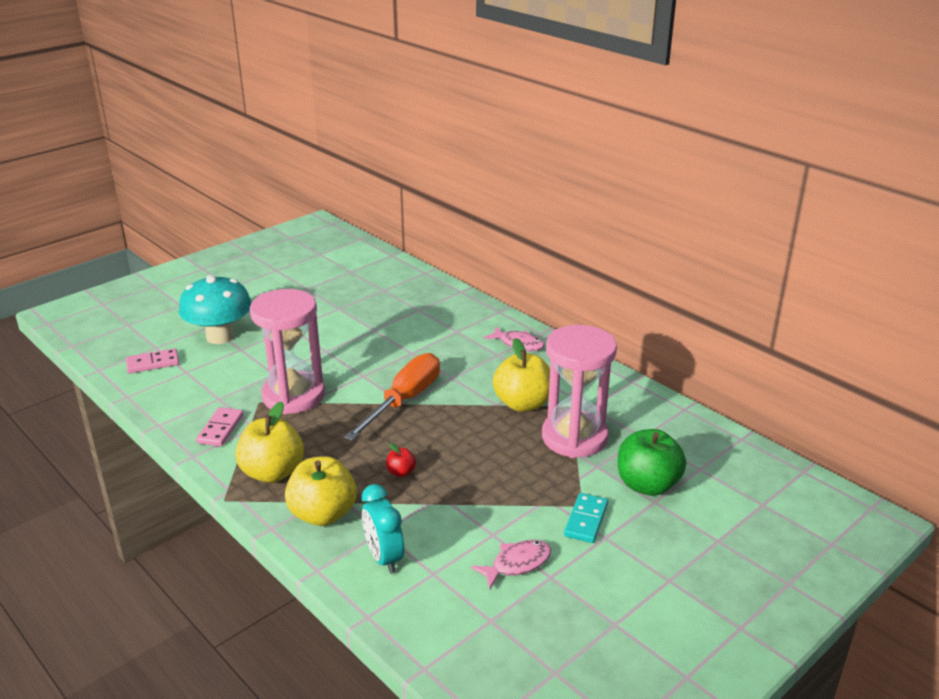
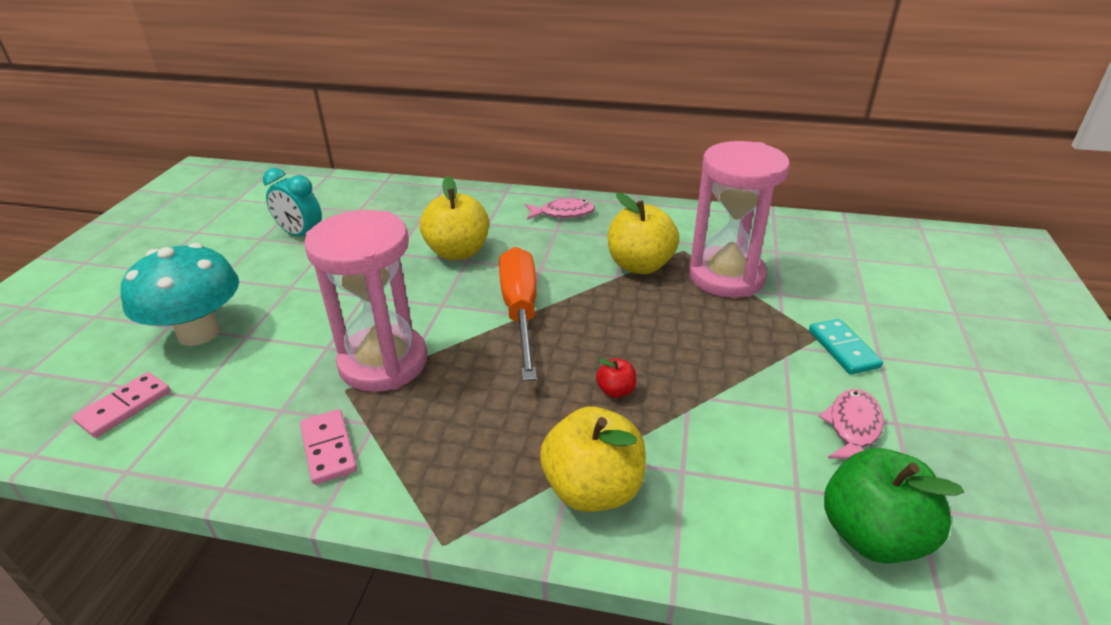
camera: 35 degrees left, 5 degrees up
(272, 472) = (466, 470): yellow apple -> yellow apple (458, 252)
(384, 558) = (726, 502): turquoise clock -> turquoise clock (301, 235)
(647, 485) = (840, 291): green apple -> green apple (872, 535)

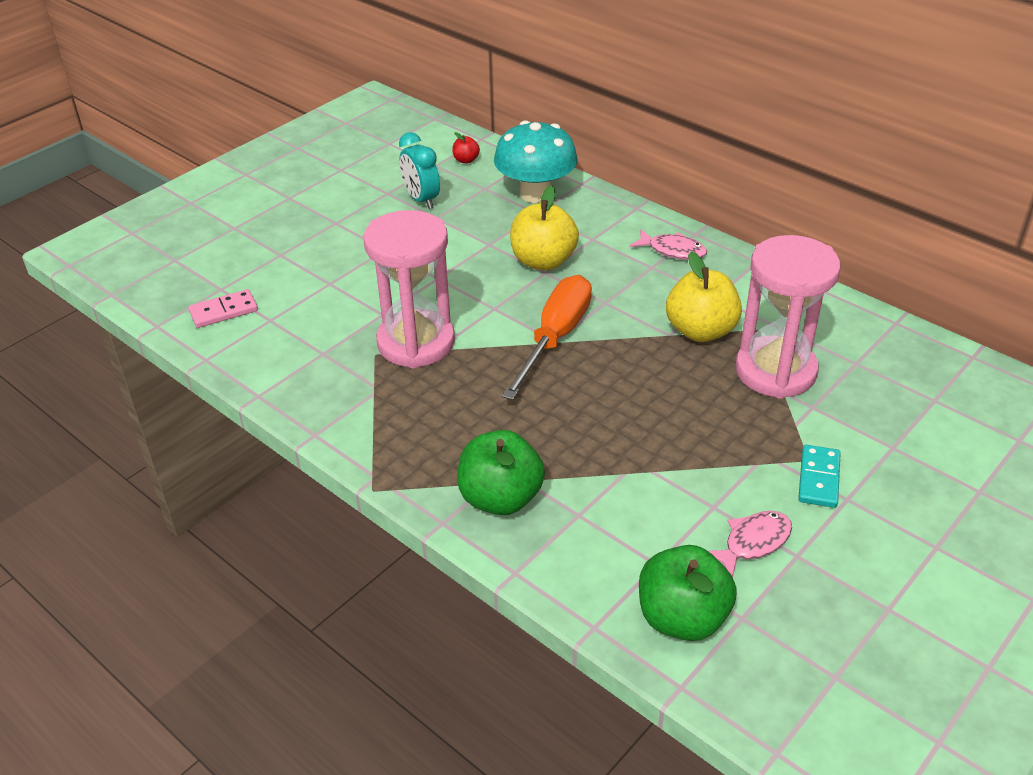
camera: 30 degrees right, 5 degrees up
(199, 333) = (298, 268): turquoise mushroom -> turquoise mushroom (535, 194)
(328, 449) = (338, 395): pink domino -> none
(593, 489) = (500, 498): yellow apple -> green apple
(616, 391) = (579, 435): red apple -> red apple (466, 160)

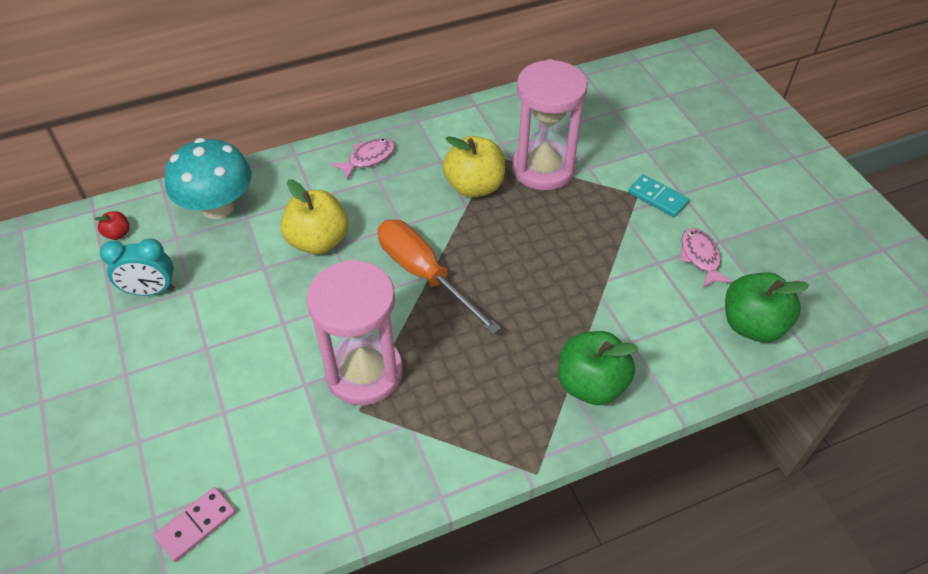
camera: 65 degrees left, 10 degrees up
(224, 311) = (196, 525): pink domino -> pink domino turned 45 degrees clockwise

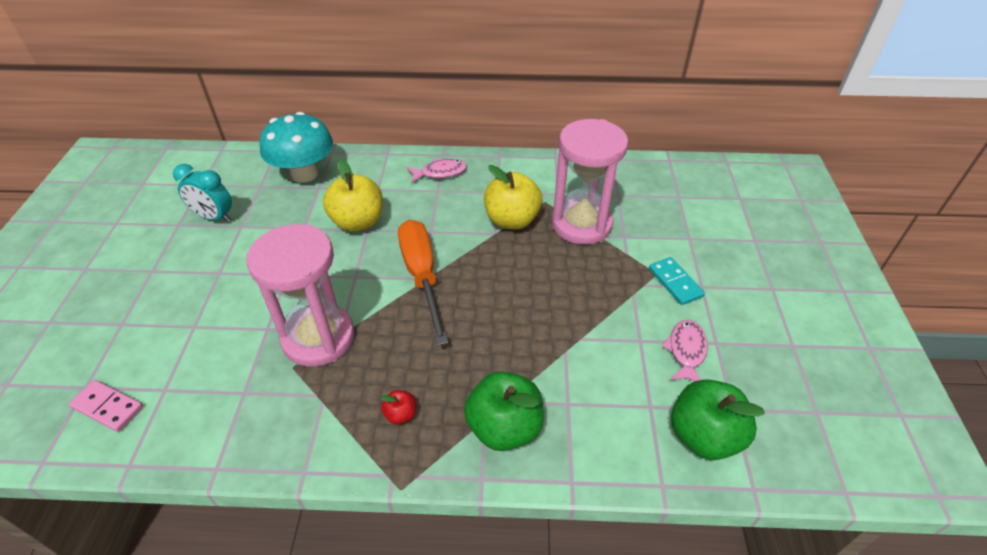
camera: 25 degrees right, 5 degrees down
(118, 234) = (224, 171): red apple -> red apple (400, 414)
(196, 525) = (107, 407): pink domino -> pink domino turned 45 degrees clockwise

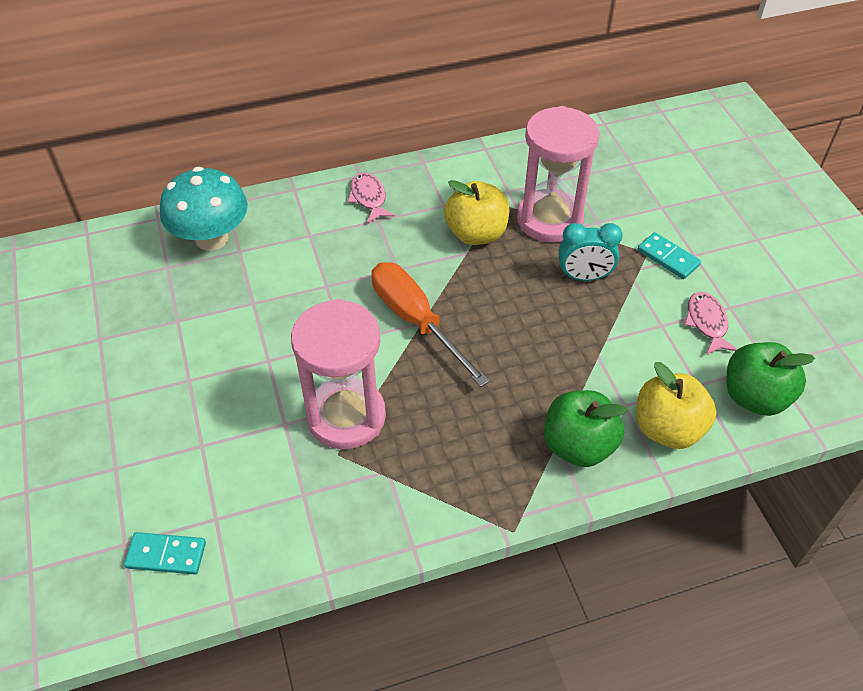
camera: 20 degrees left, 5 degrees up
(107, 407) = (166, 555): pink domino -> turquoise domino
(214, 217) = (138, 319): turquoise clock -> turquoise clock (584, 277)
(358, 222) = (310, 279): yellow apple -> yellow apple (667, 428)
(400, 414) = (475, 465): red apple -> none
(440, 173) = (369, 198): pink fish -> pink fish turned 75 degrees counterclockwise

